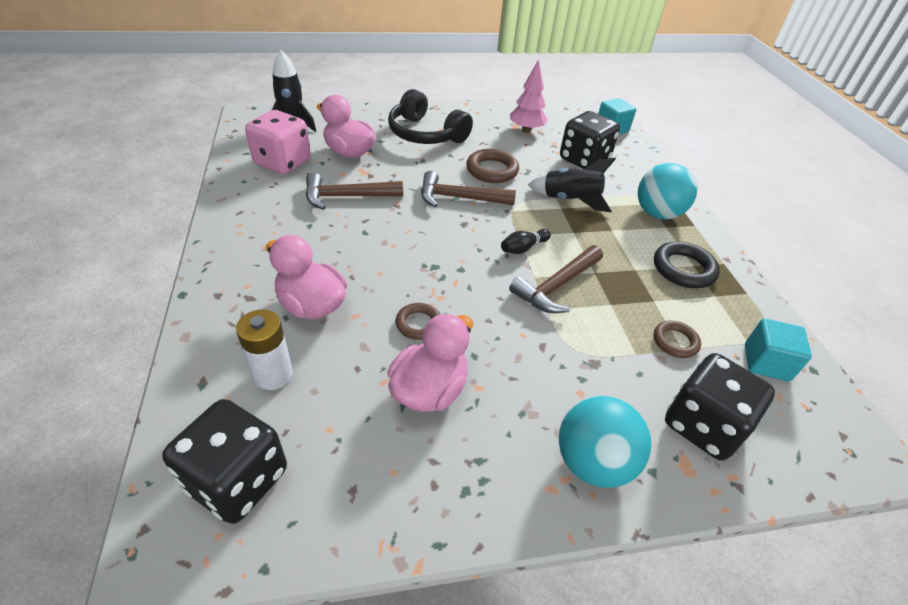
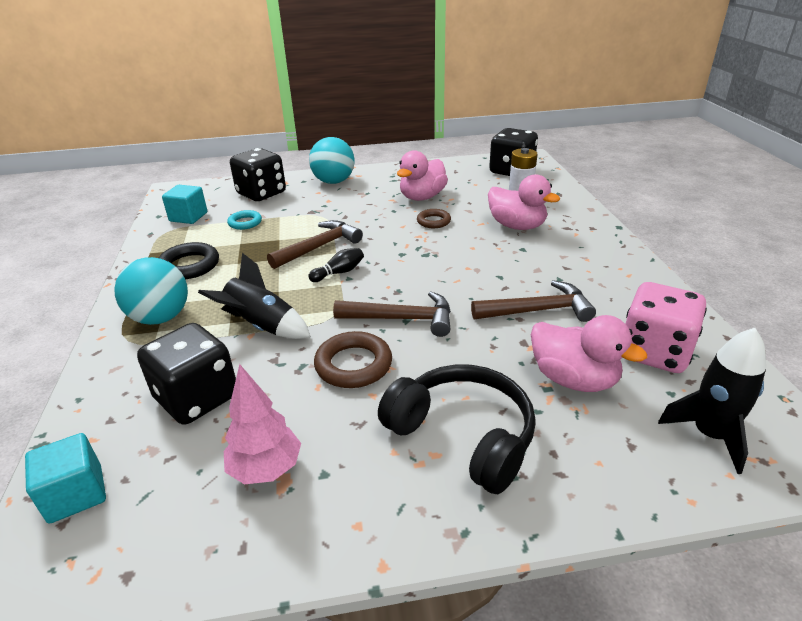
camera: 175 degrees left, 10 degrees down
(675, 342) = (245, 223): brown ring -> turquoise ring

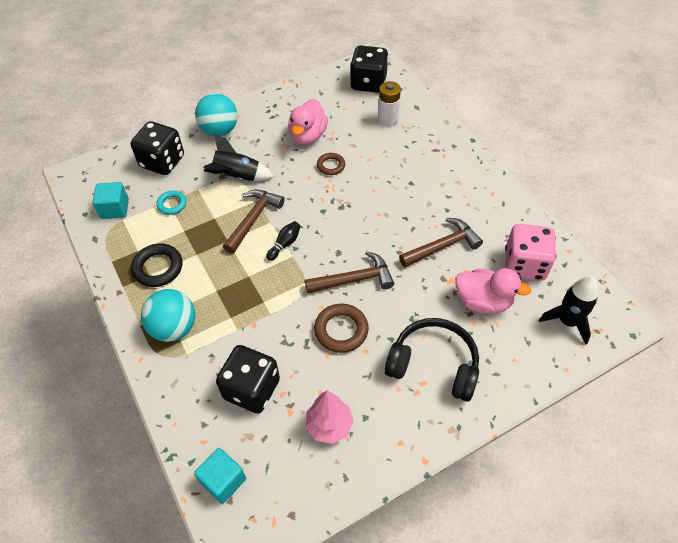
camera: 20 degrees left, 20 degrees up
(262, 326) = (257, 315): black rocket -> black rocket (237, 176)
(517, 226) = (397, 156): pink duck -> none

